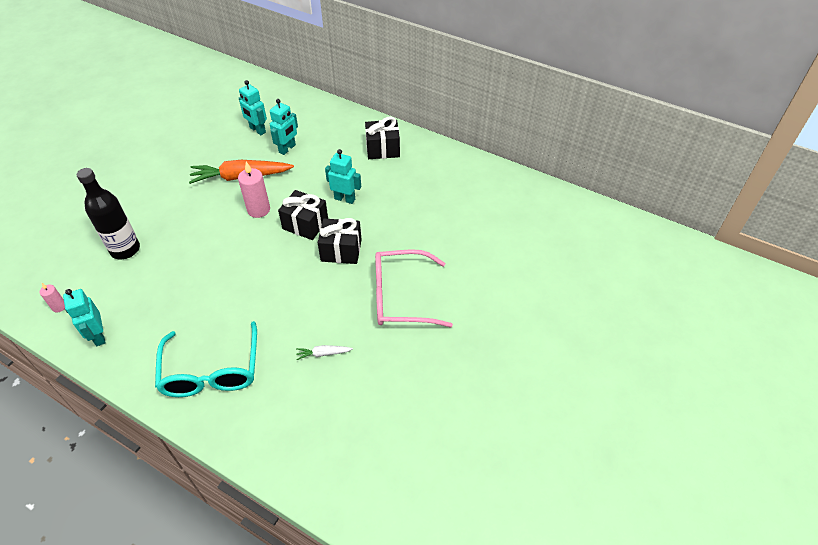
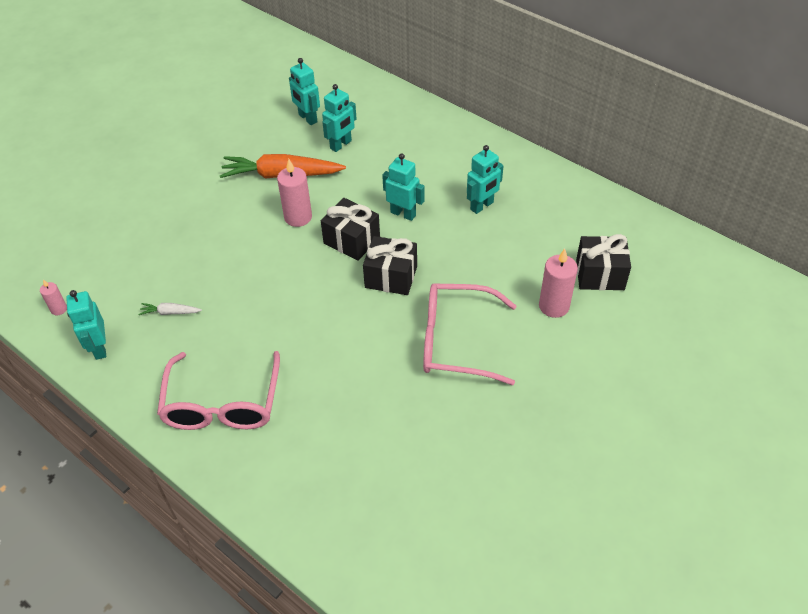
camera: 10 degrees right, 0 degrees up
(125, 249) = (138, 250): black bottle -> none
(211, 371) = (222, 404): turquoise glasses -> pink glasses
(323, 354) = (354, 399): white carrot -> white carrot (170, 312)
(383, 149) = (458, 155): black gift -> black gift (600, 275)
(407, 187) = (482, 206): none -> turquoise robot
(474, 260) = (554, 306): none -> pink candle

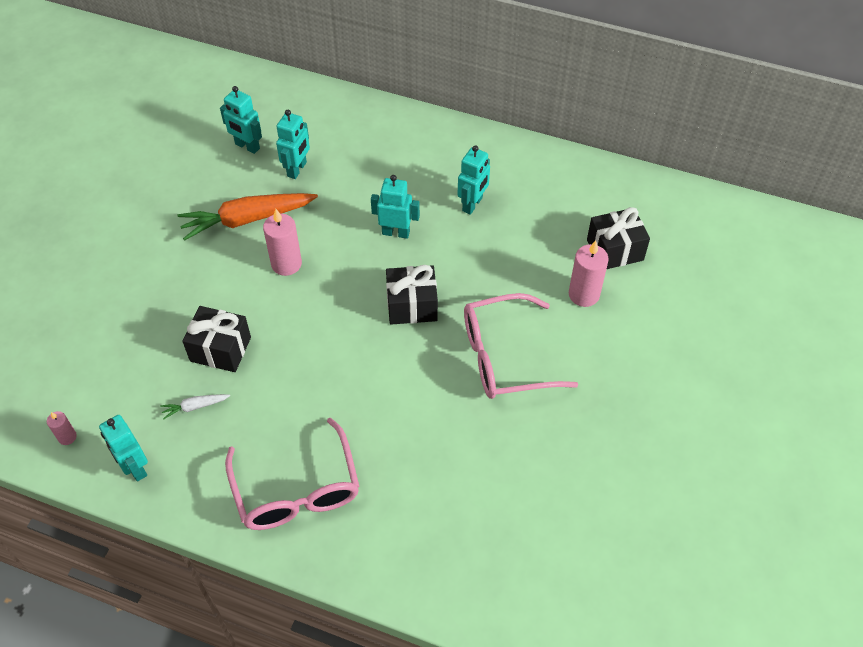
camera: 20 degrees left, 5 degrees up
(351, 240) = (354, 276): black gift -> black gift (220, 349)

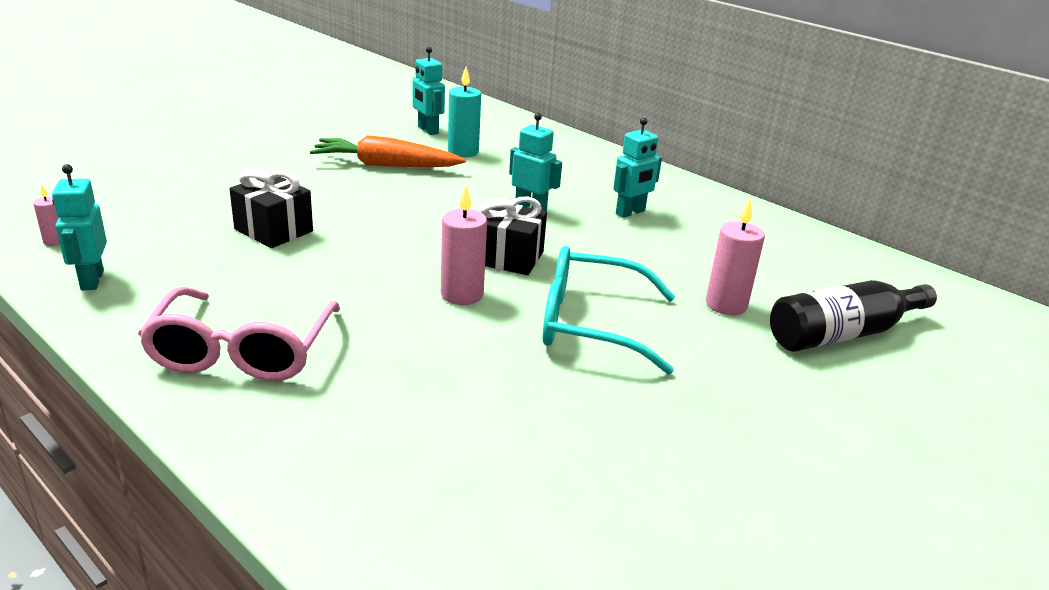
camera: 20 degrees right, 25 degrees down
(195, 407) = (203, 258): white carrot -> none
(286, 264) = (397, 198): pink candle -> pink candle (462, 294)
(297, 169) = (463, 152): turquoise robot -> turquoise candle
(504, 357) = (590, 324): pink glasses -> turquoise glasses
(615, 250) = (786, 283): black gift -> none
(668, 293) = (843, 334): none -> black bottle

